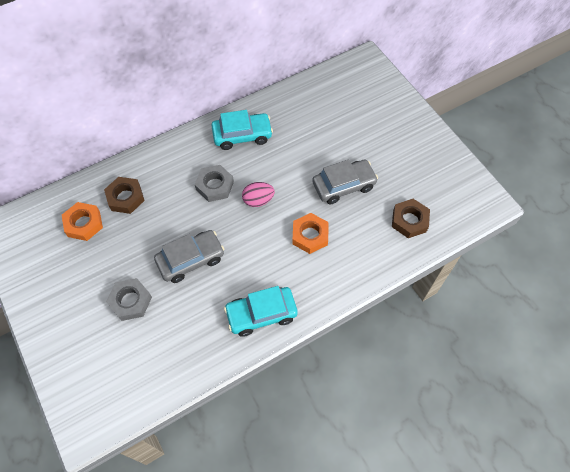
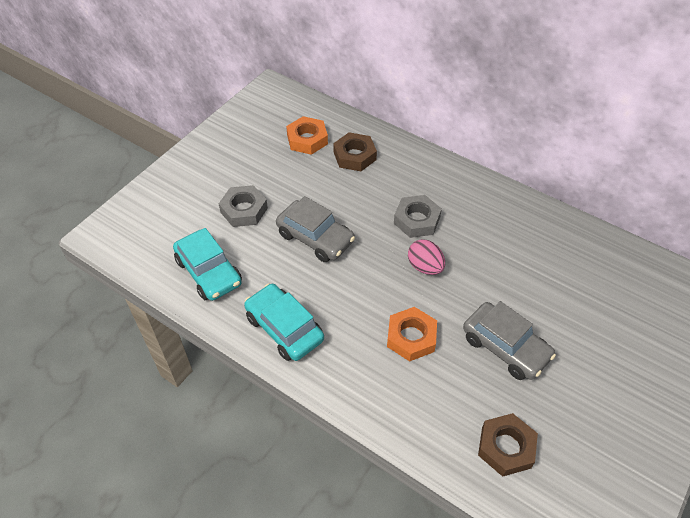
camera: 65 degrees right, 10 degrees down
(242, 135) = (499, 217): turquoise car -> turquoise car (209, 272)

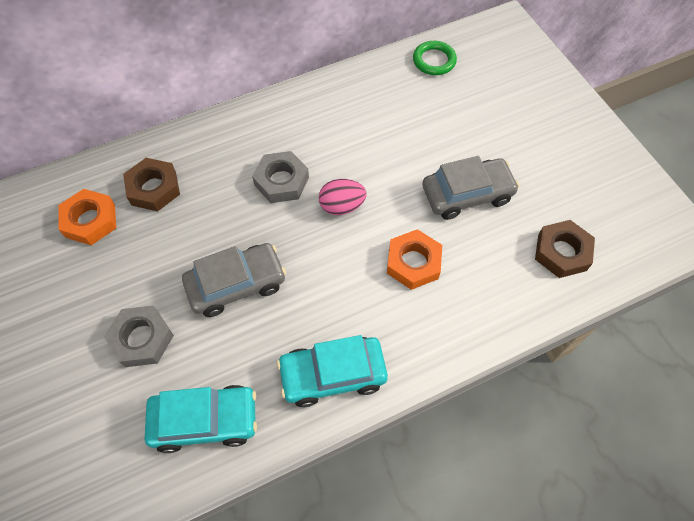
camera: 60 degrees left, 10 degrees up
(622, 261) = (434, 60): none -> green ring

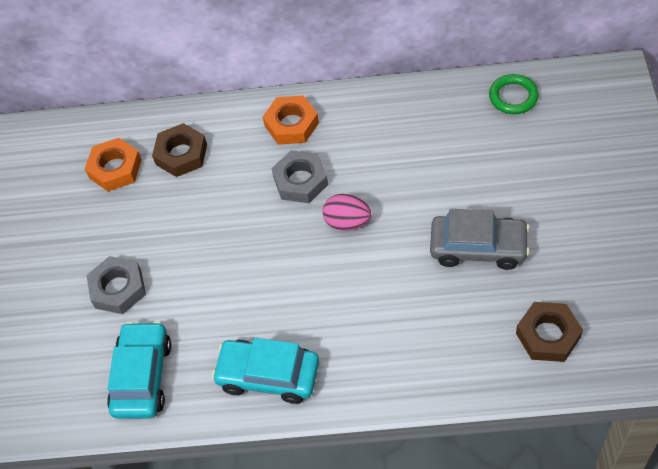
camera: 30 degrees right, 5 degrees down
(205, 421) = (142, 376): turquoise car -> turquoise car turned 105 degrees counterclockwise
(236, 284) = (218, 266): grey car -> none
(413, 263) = (391, 298): orange nut -> orange nut (291, 124)

